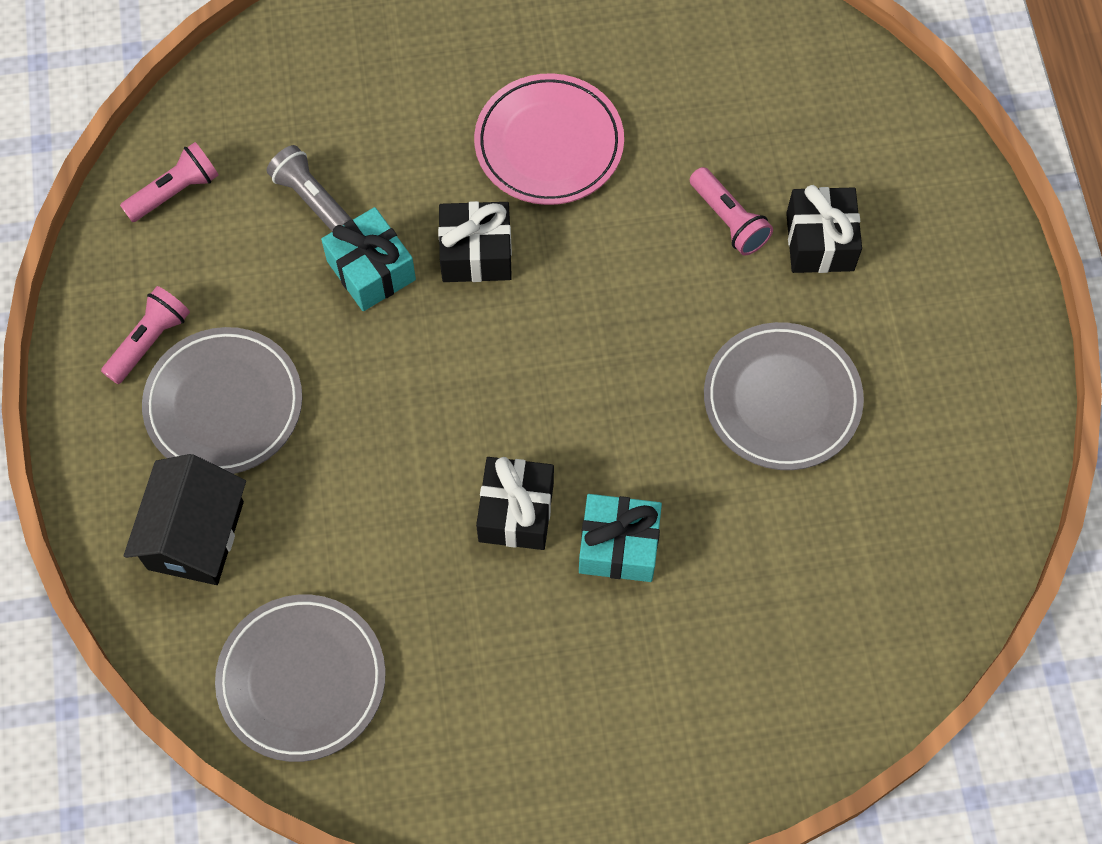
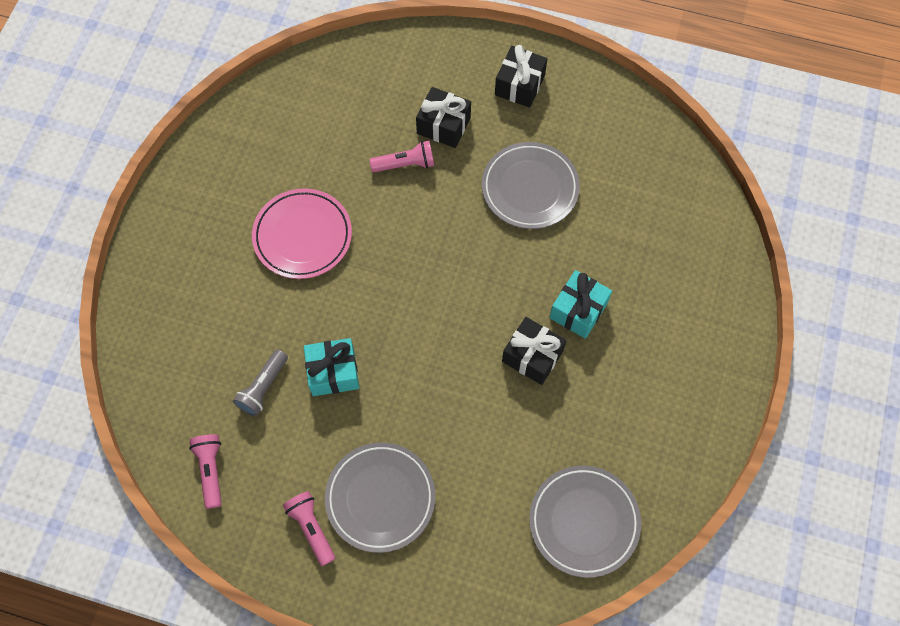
camera: 65 degrees left, 0 degrees up
(195, 535) = (461, 550): black house -> none
(311, 198) = (263, 388): grey flashlight -> grey flashlight turned 45 degrees counterclockwise
(476, 253) = (354, 307): black gift -> black gift (519, 85)

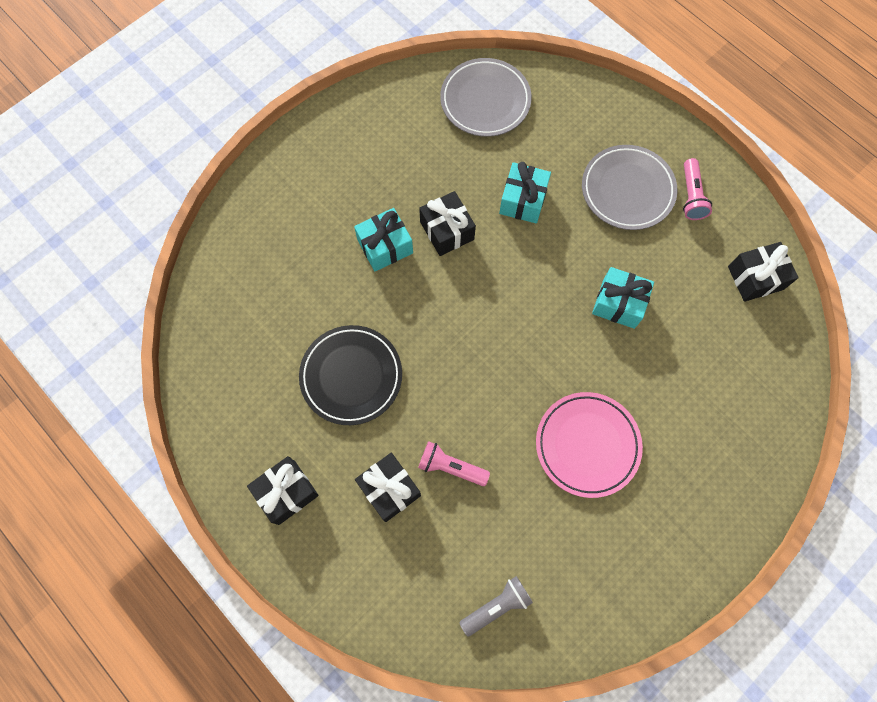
camera: 150 degrees left, 5 degrees up
(211, 470) = (755, 278): pink flashlight -> black gift
(263, 388) = (684, 322): grey flashlight -> grey flashlight (496, 606)
(479, 427) = (523, 200): none -> turquoise gift
(530, 188) = (351, 376): grey plate -> black plate

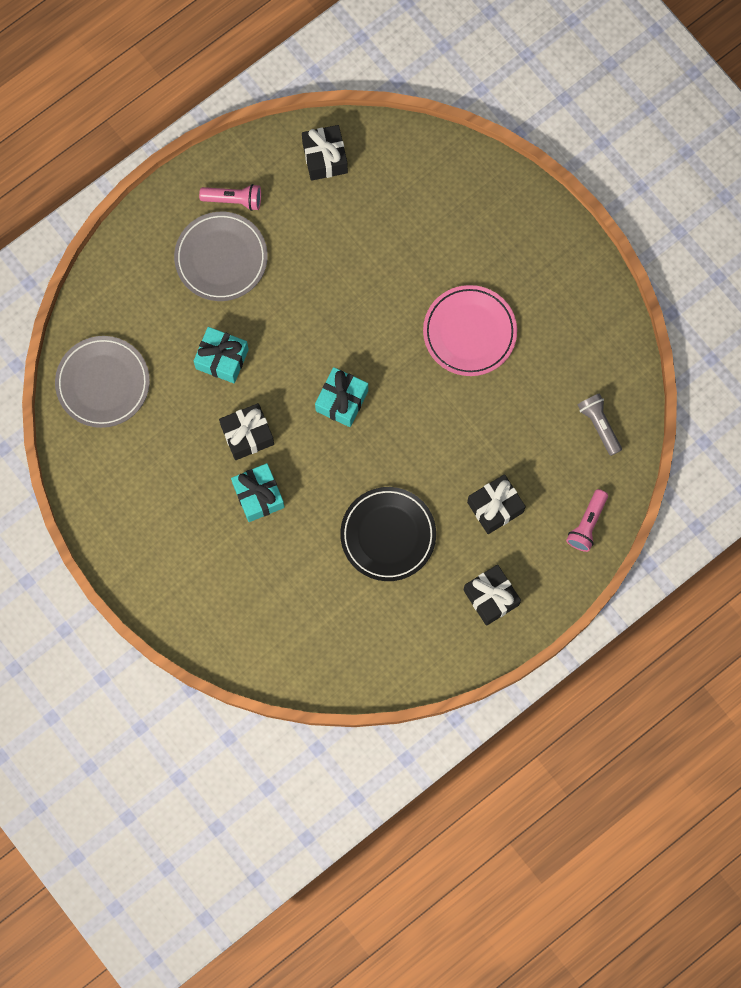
camera: 85 degrees left, 5 degrees up
(451, 467) = (479, 452): pink flashlight -> pink flashlight (587, 524)
(618, 303) = (339, 285): turquoise gift -> turquoise gift (342, 401)

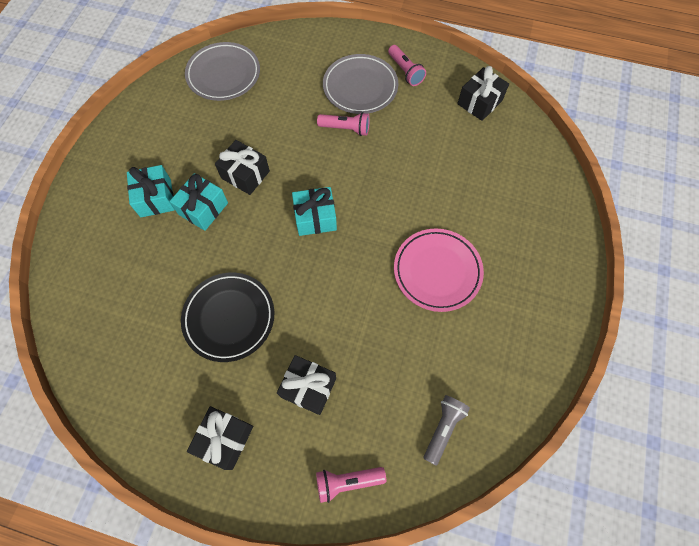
camera: 55 degrees right, 10 degrees down
(222, 359) = (290, 128): turquoise gift -> turquoise gift (156, 198)
(262, 307) = (345, 129): none -> pink flashlight

